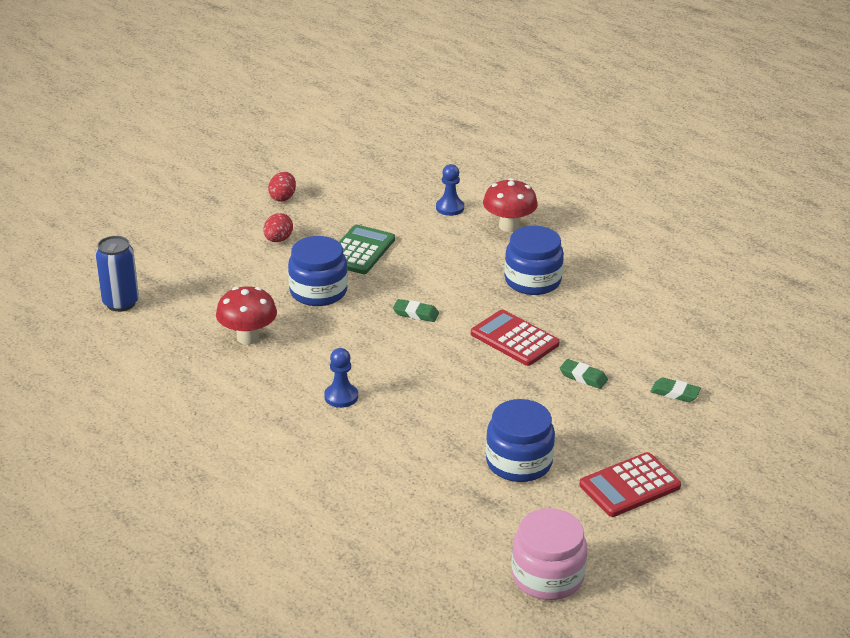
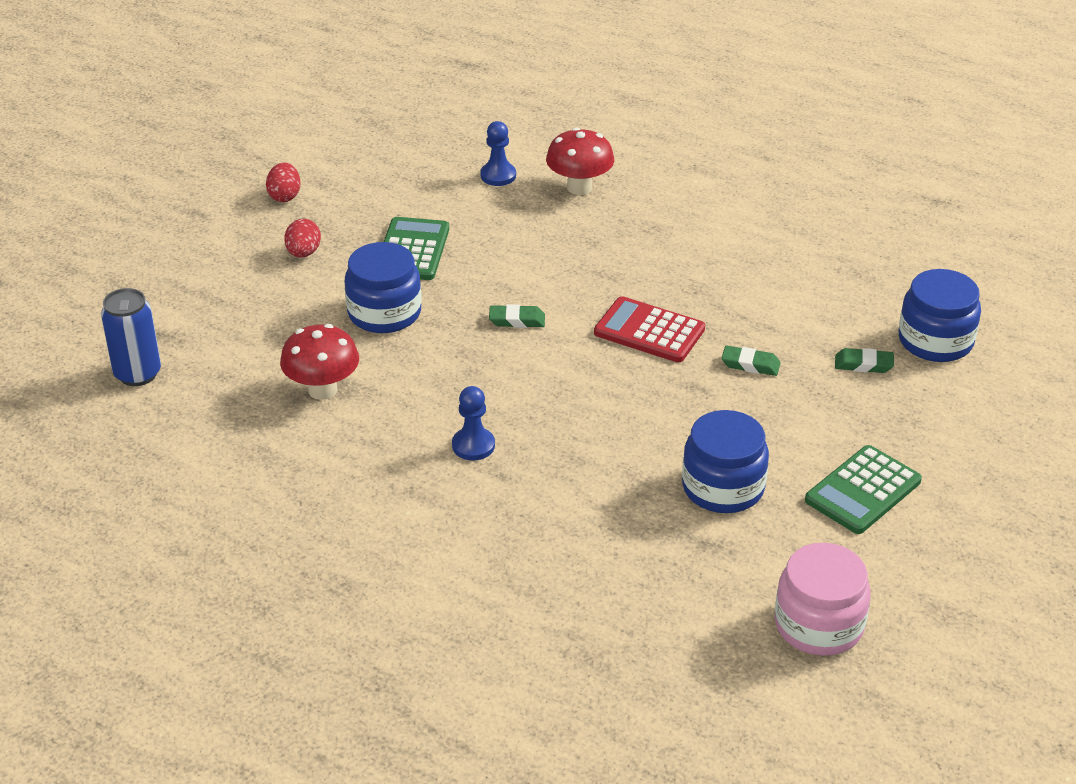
camera: 15 degrees left, 5 degrees up
(532, 281) = (638, 252): blue jar -> blue jar (935, 341)
(629, 486) = (863, 491): red calculator -> green calculator

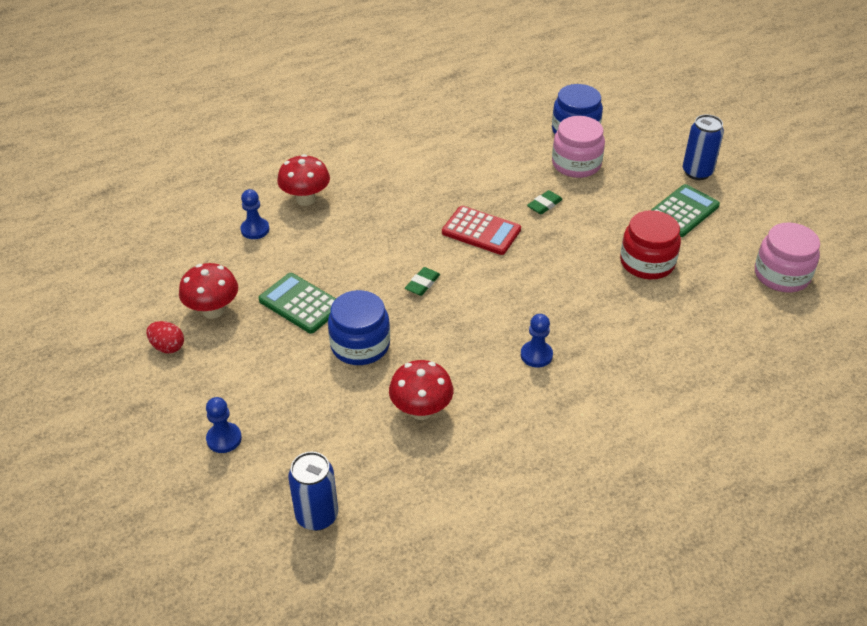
camera: 60 degrees left, 5 degrees up
(193, 279) = (224, 439): none -> blue pawn
(303, 253) = (250, 362): red egg -> none
(355, 201) = (213, 310): none -> red mushroom
(649, 331) = (481, 231): red calculator -> red calculator turned 120 degrees counterclockwise
(723, 487) = (647, 262): blue jar -> red jar
(863, 364) = (576, 164): green eraser -> pink jar
(863, 491) = (682, 211): green calculator -> green calculator turned 120 degrees counterclockwise
(968, 481) = (697, 172): none -> blue can

